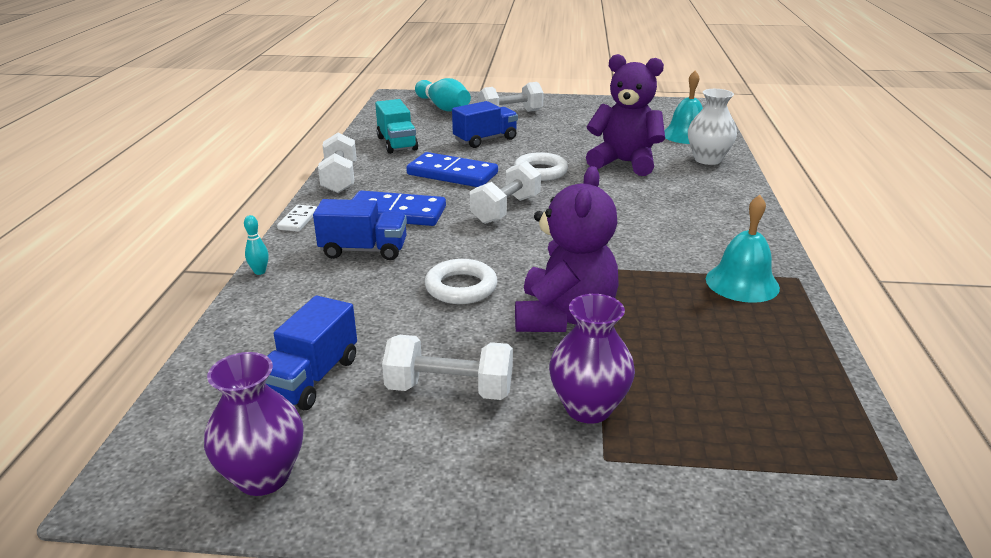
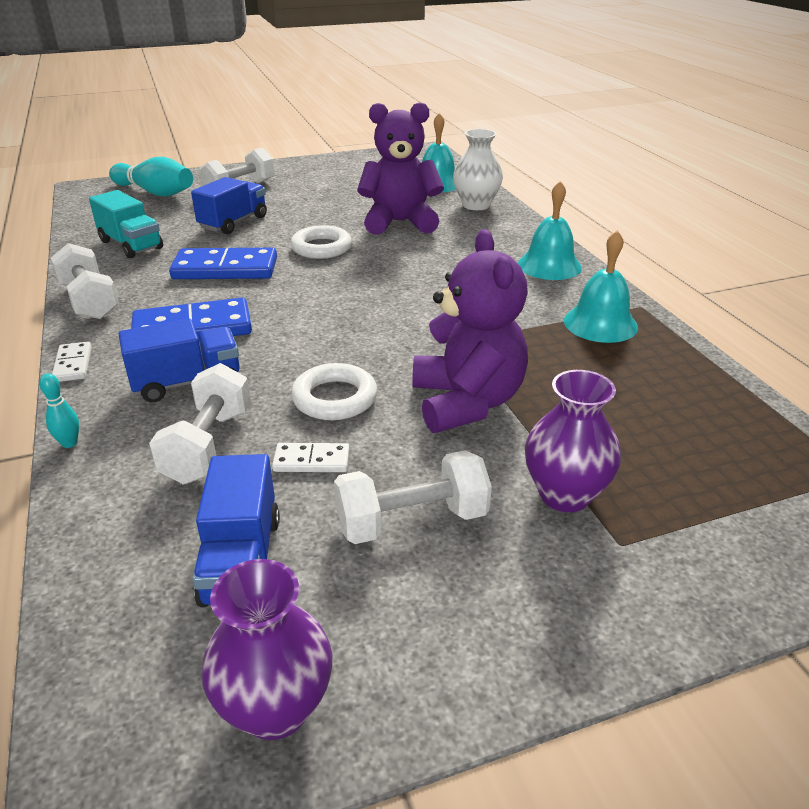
camera: 25 degrees left, 5 degrees up
(409, 327) = (311, 461): none -> white domino
(506, 210) = (316, 298): white dumbbell -> white dumbbell (208, 445)
(735, 224) = (549, 265): none -> turquoise bell

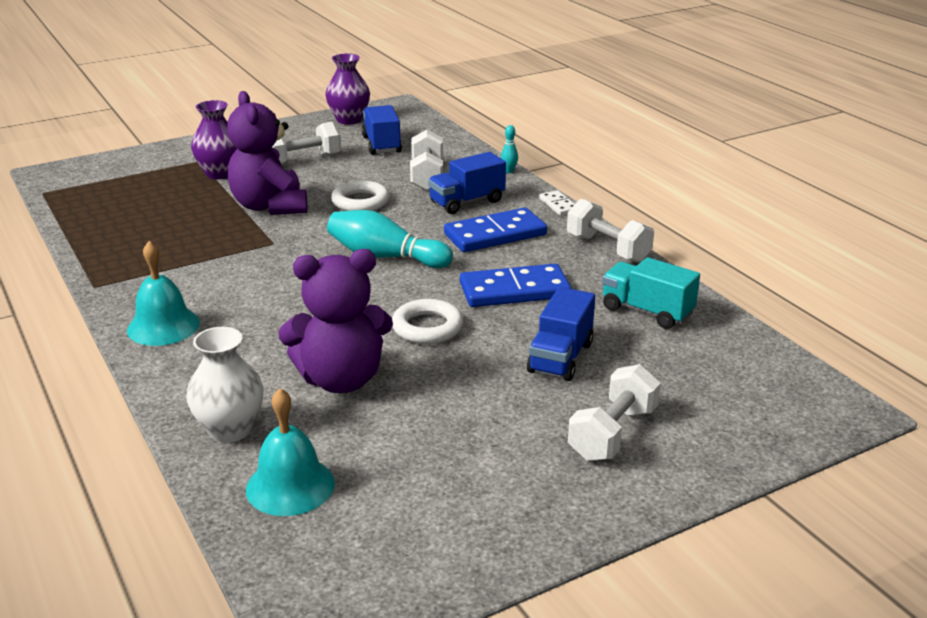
camera: 170 degrees right, 5 degrees down
(155, 192) = (730, 409): turquoise bowling pin -> turquoise bowling pin (385, 257)
(311, 461) = (363, 175): white domino -> none
(600, 323) = (144, 267): turquoise bell -> none

